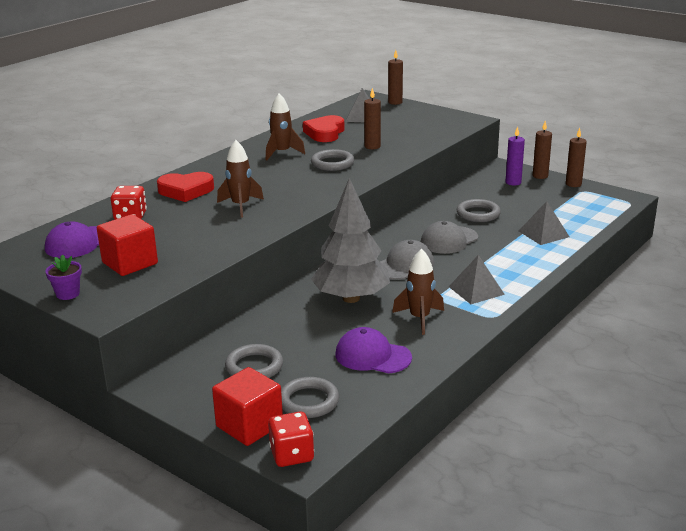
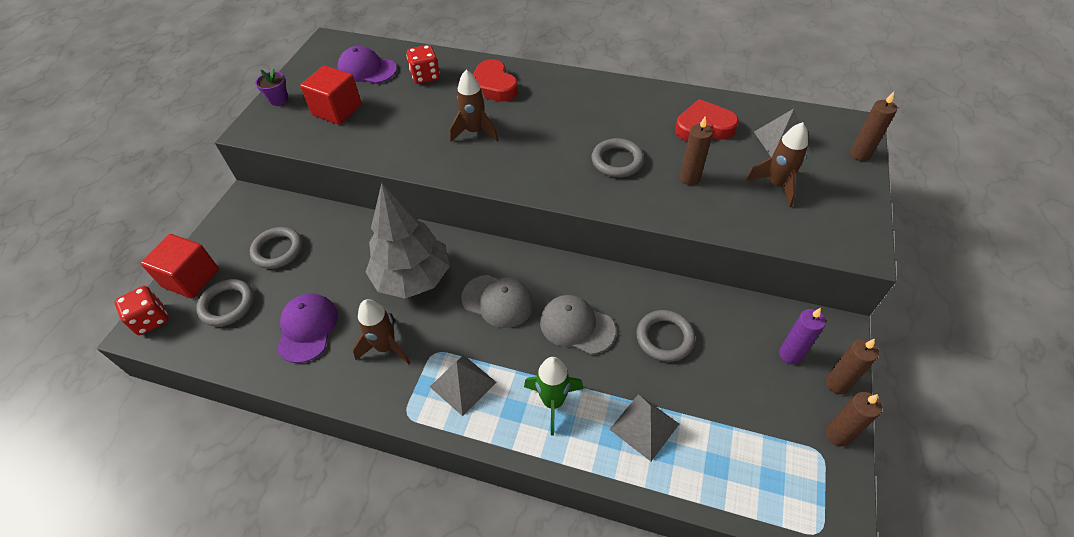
camera: 70 degrees right, 25 degrees up
(282, 153) = (623, 114): brown rocket -> brown rocket (776, 185)
(510, 259) = (553, 402): none -> green rocket

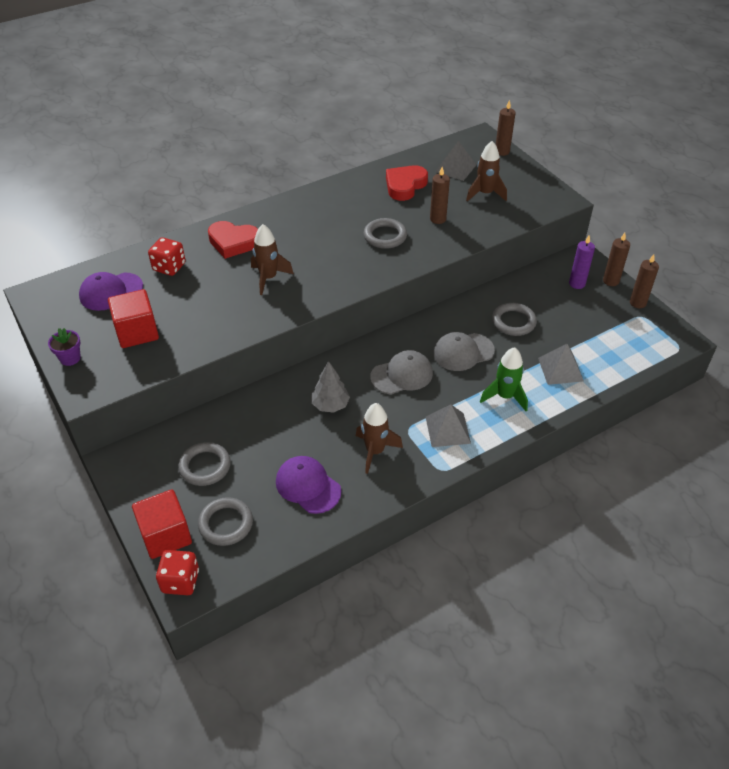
camera: 50 degrees left, 5 degrees down
(413, 278) = (330, 405): grey tree -> grey tree, size x0.52

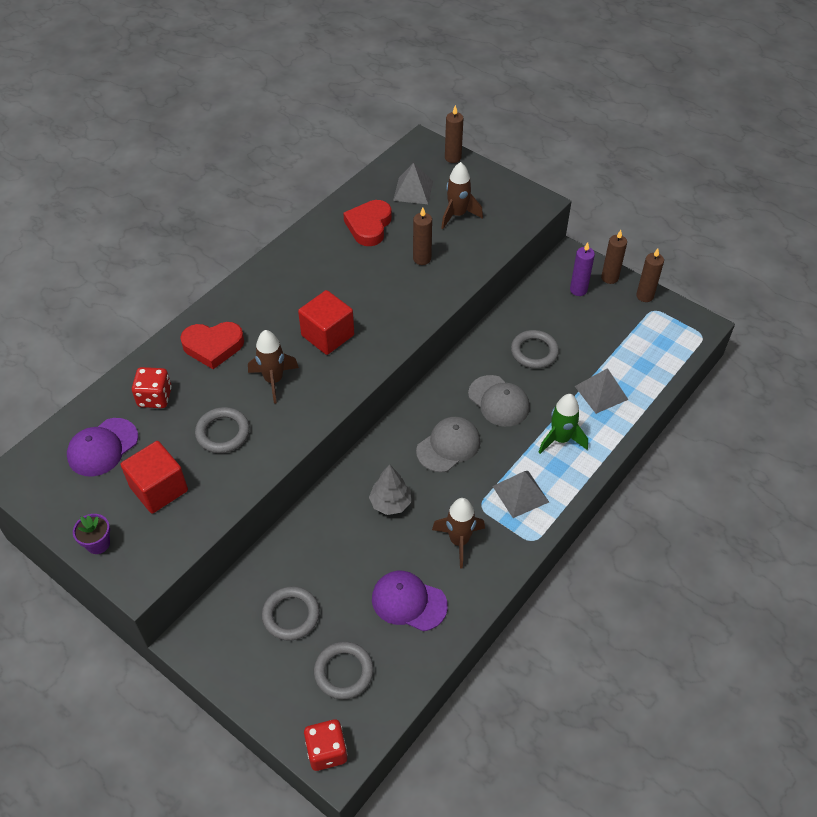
camera: 20 degrees left, 5 degrees up
(166, 535) = (287, 707): red cube -> red cube (327, 335)
(385, 236) = (376, 294): grey ring -> grey ring (223, 432)
(463, 352) = (499, 401): grey cap -> grey cap turned 90 degrees counterclockwise

